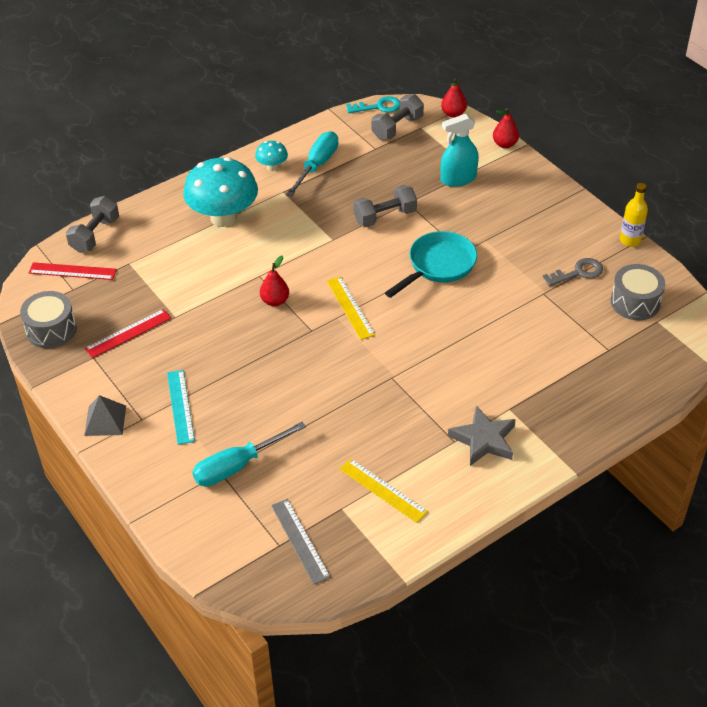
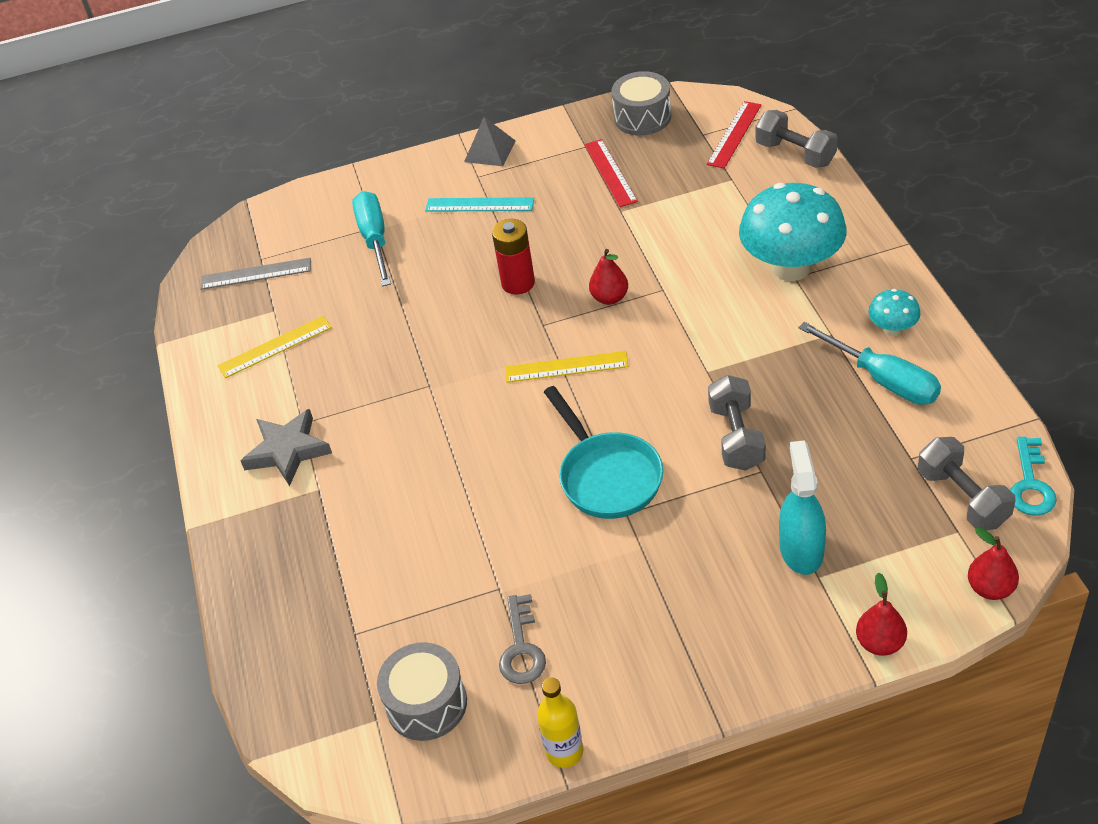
camera: 115 degrees right, 0 degrees up
(271, 356) = (518, 283): none -> red battery

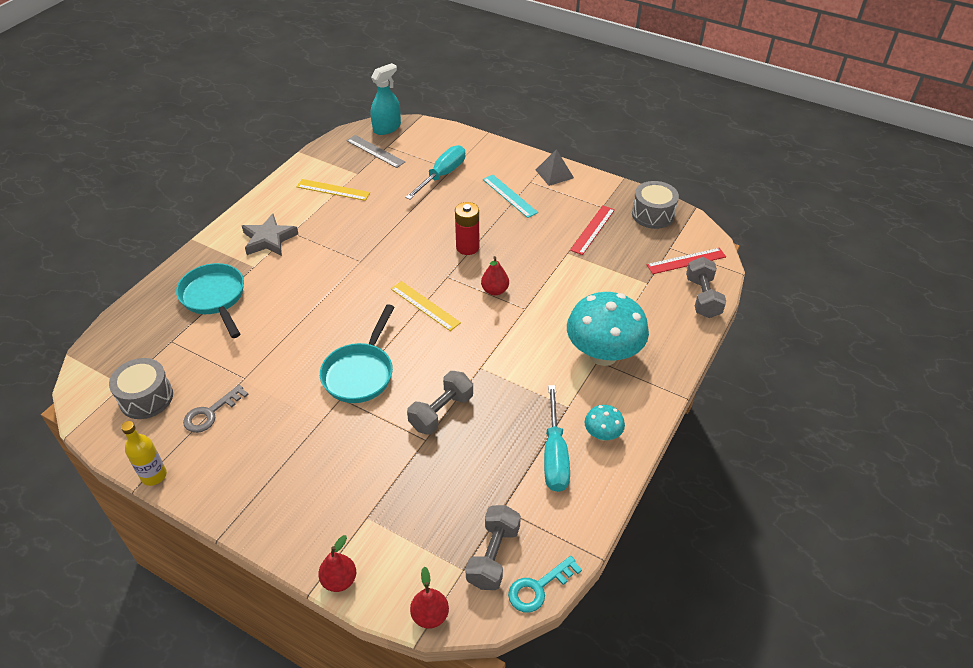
camera: 40 degrees right, 0 degrees up
(329, 554) = (214, 298): none -> turquoise pan
(801, 549) = (380, 496): turquoise spray bottle -> turquoise spray bottle (387, 128)

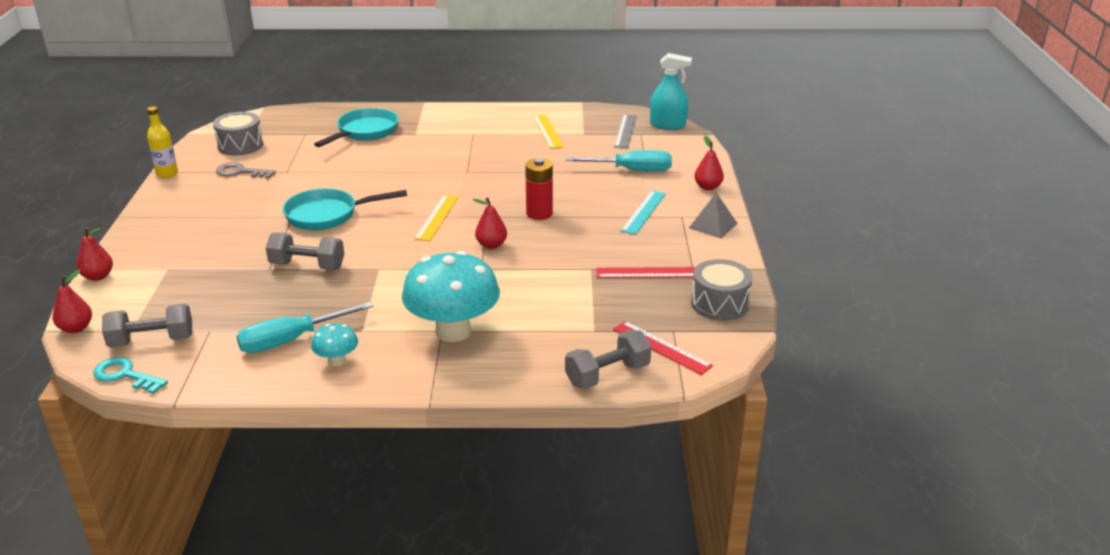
camera: 60 degrees right, 15 degrees down
(269, 239) = (454, 128): grey star -> none
(500, 152) = (708, 187): none -> red pear

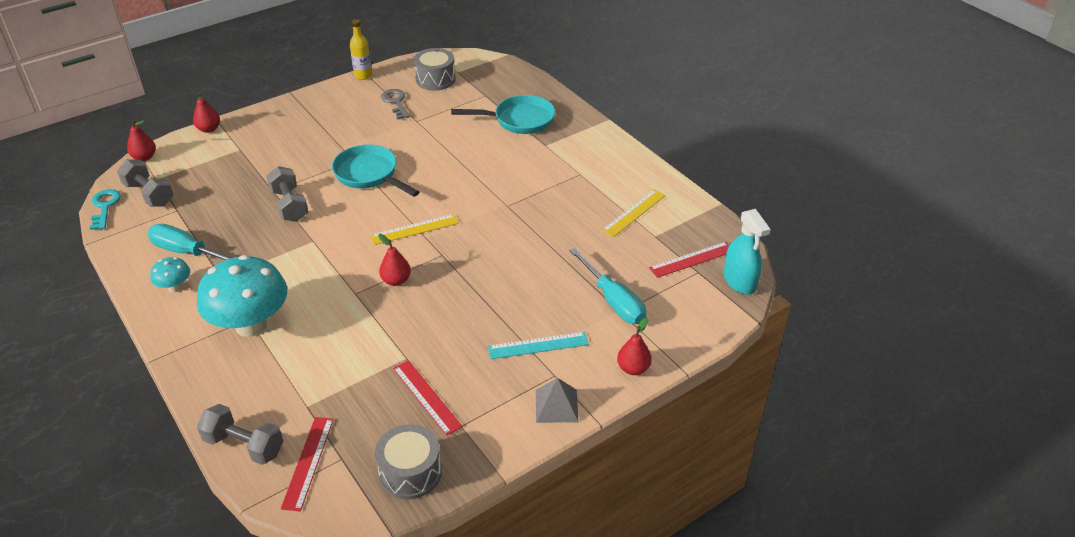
camera: 55 degrees right, 10 degrees up
(539, 213) = (473, 282): red battery -> none
(625, 131) = (692, 259): grey ruler -> red ruler

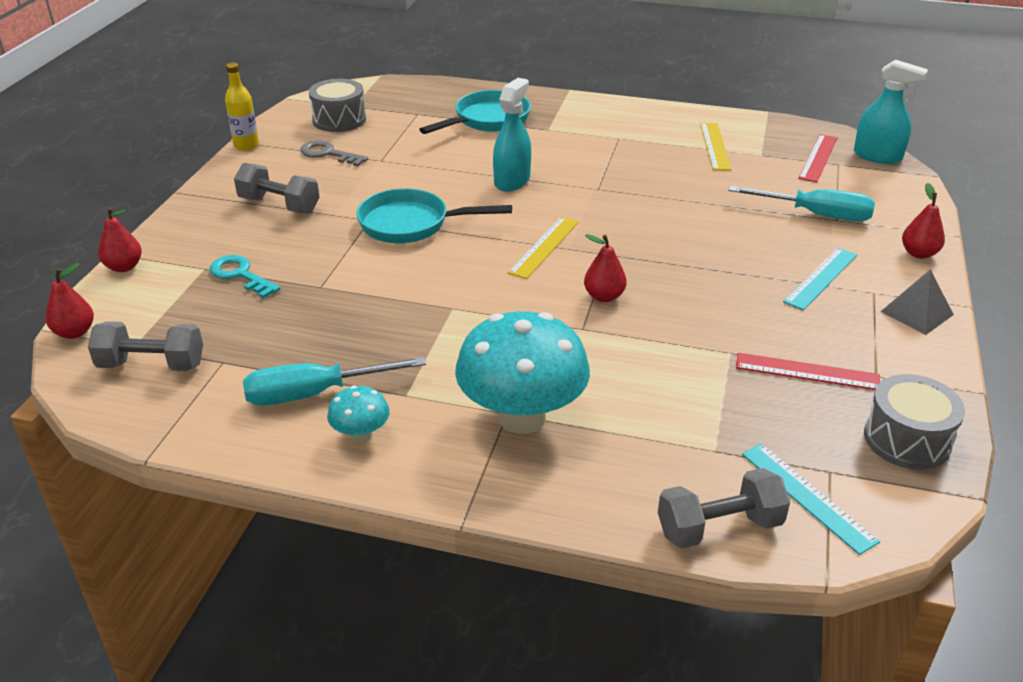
camera: 40 degrees left, 5 degrees down
(105, 207) = (104, 408): turquoise key -> turquoise key (241, 275)
(289, 205) = (366, 290): grey dumbbell -> grey dumbbell (279, 205)
(308, 462) = (807, 496): red ruler -> turquoise ruler
(466, 173) = (512, 181): none -> turquoise spray bottle

